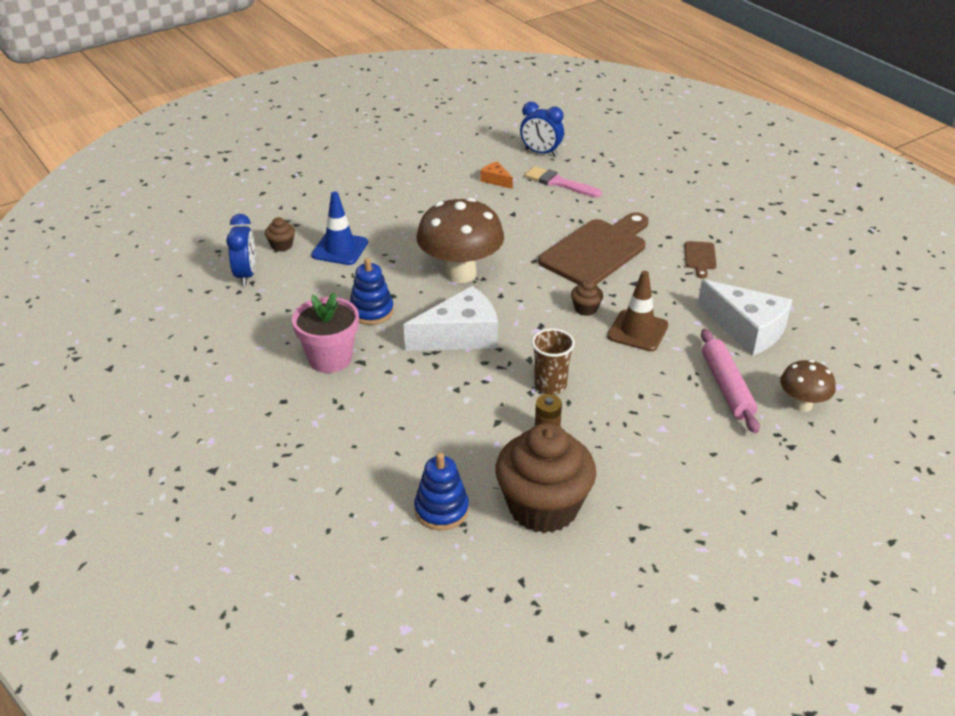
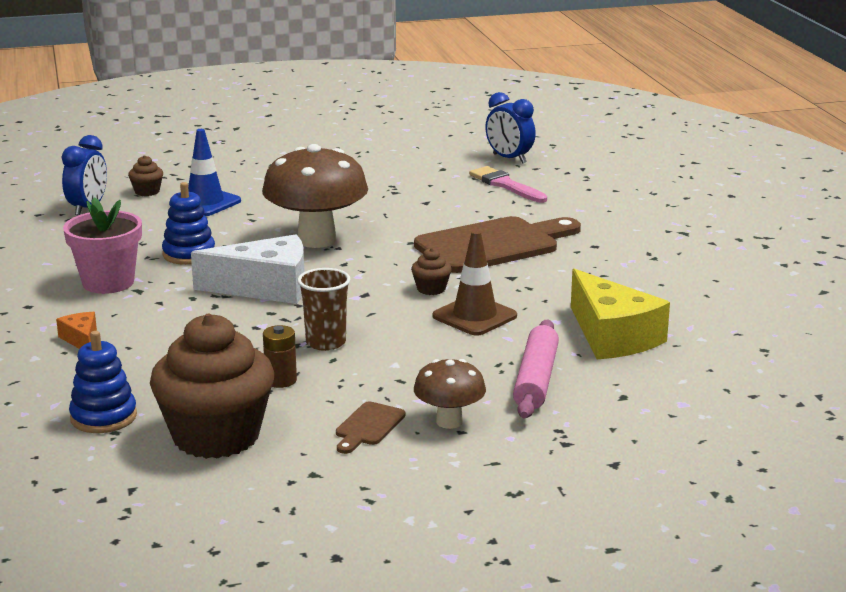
camera: 20 degrees right, 15 degrees down
(496, 180) = (433, 173): orange cheese -> orange cheese (81, 339)
(700, 258) = (615, 268): brown cutting board -> brown cutting board (368, 426)
(746, 329) = (612, 336): white cheese -> yellow cheese
(802, 405) = (617, 411): brown mushroom -> brown mushroom (449, 421)

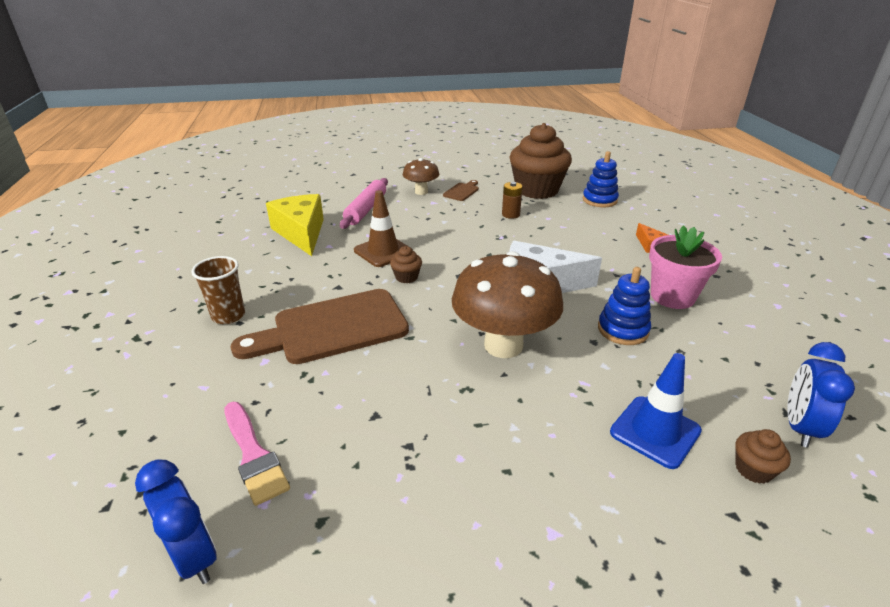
camera: 175 degrees left, 10 degrees up
(326, 343) = (486, 236): brown cup -> brown cup (228, 316)

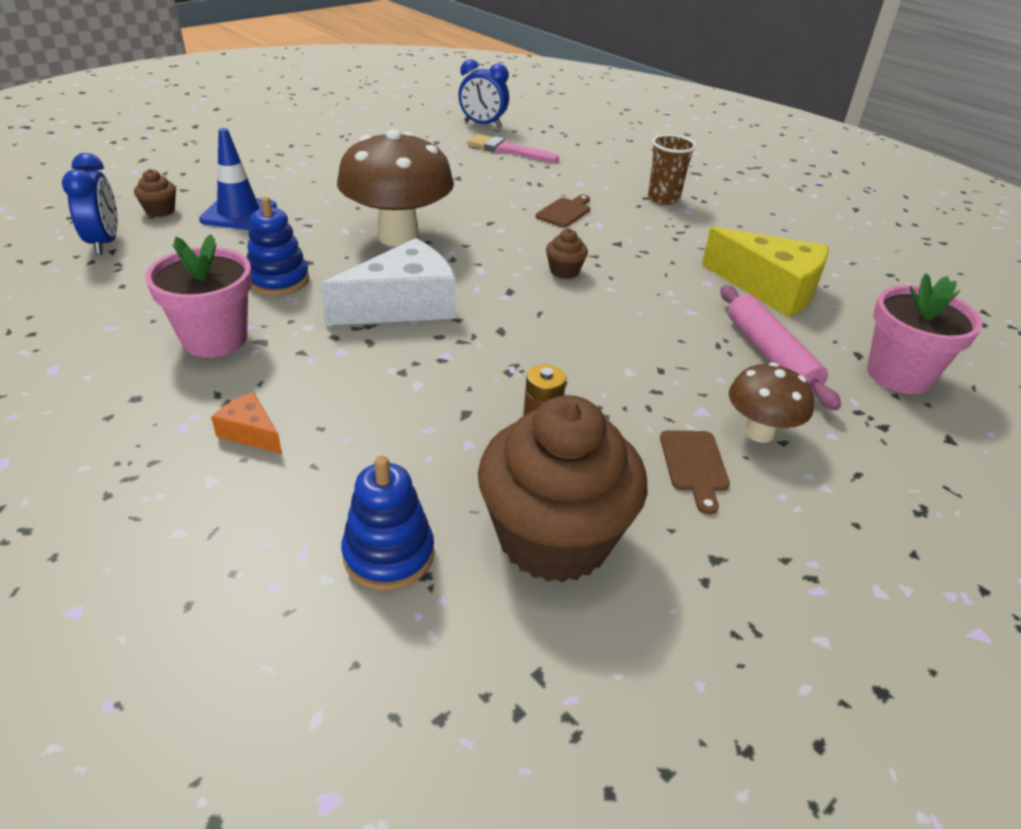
camera: 145 degrees right, 5 degrees up
(326, 190) = (898, 375): none -> pink flower pot
(332, 328) = (565, 212): brown cutting board -> brown cutting board, size x0.44
(383, 251) = (636, 294): brown traffic cone -> none

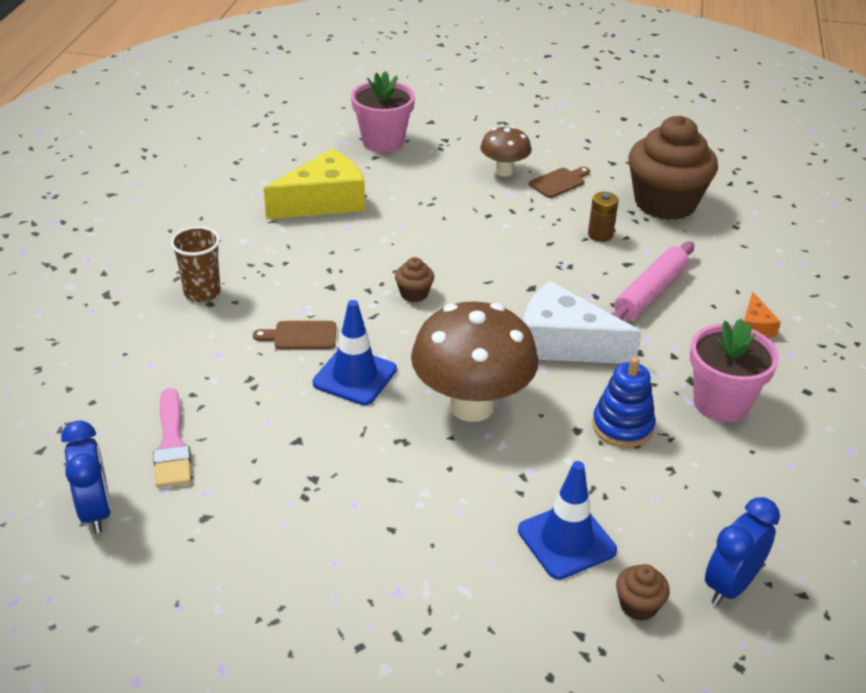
camera: 125 degrees left, 0 degrees up
(388, 554) = (742, 240): blue stacking toy -> none
(492, 212) = (355, 376): none -> blue traffic cone
(770, 288) = (324, 202): yellow cheese -> yellow cheese turned 60 degrees clockwise
(770, 355) = (418, 184): pink rolling pin -> pink rolling pin (650, 293)

